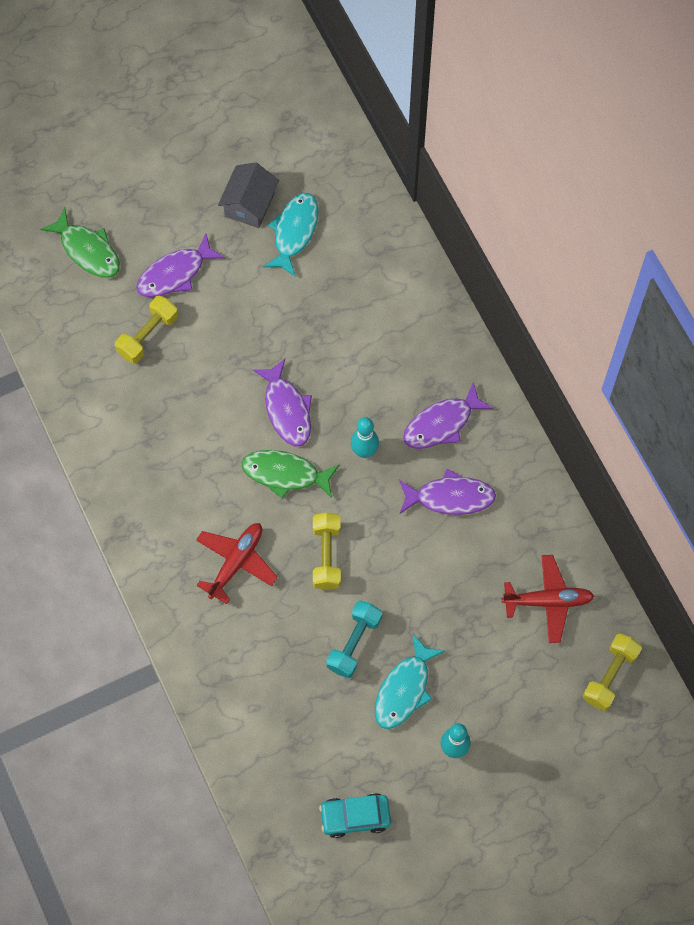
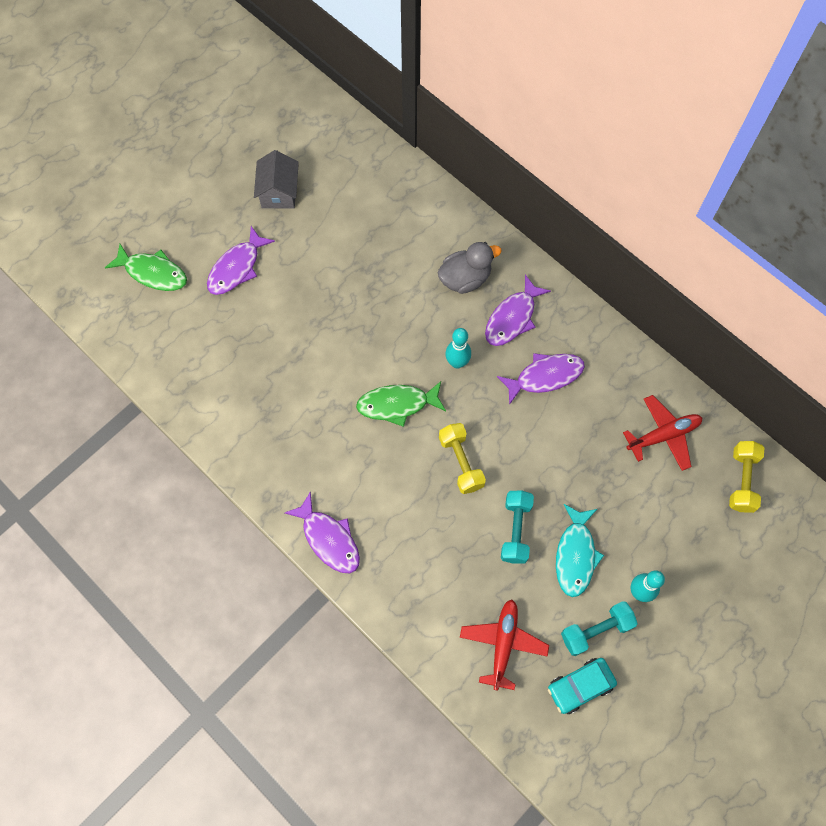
camera: 20 degrees left, 0 degrees up
(148, 335) = (232, 327): yellow dumbbell -> none
(236, 562) = (384, 496): red plane -> red plane (503, 644)
(287, 409) = (377, 349): purple fish -> purple fish (329, 539)
(294, 232) = (325, 202): turquoise fish -> none
(394, 769) = (596, 630): none -> turquoise dumbbell
(409, 365) = (465, 279): none -> grey duck

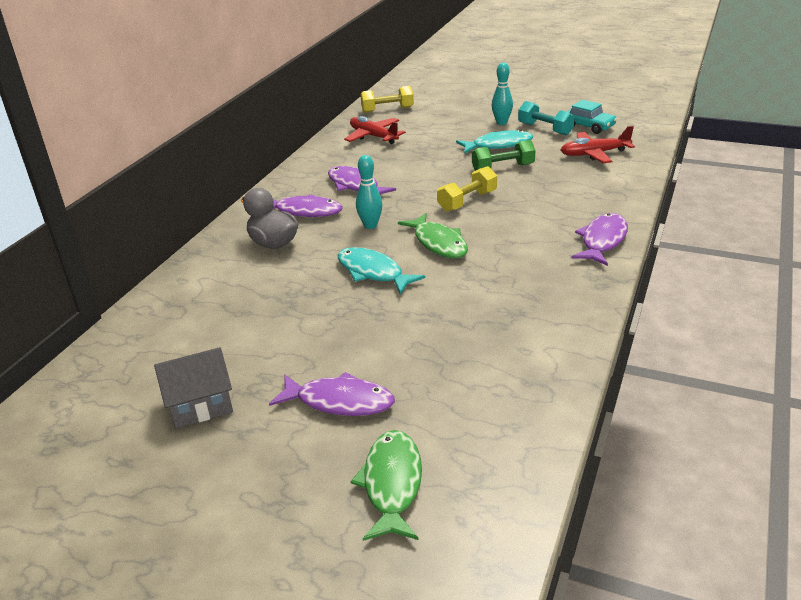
camera: 110 degrees left, 35 degrees down
(378, 338) = (373, 272): none -> turquoise fish
(515, 530) = (503, 168): turquoise dumbbell -> green dumbbell

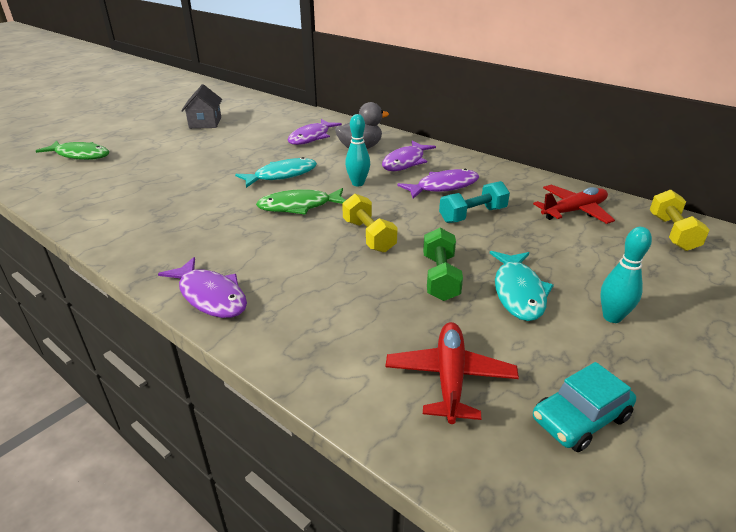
camera: 105 degrees right, 0 degrees up
(339, 401) = (158, 151): purple fish -> purple fish (311, 137)
(545, 129) = (574, 355): turquoise dumbbell -> turquoise dumbbell (472, 215)

